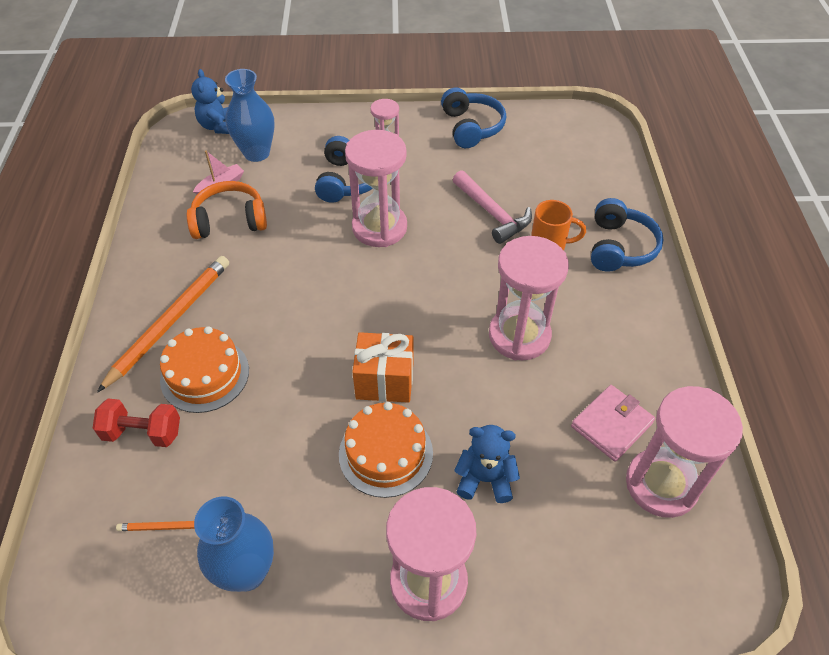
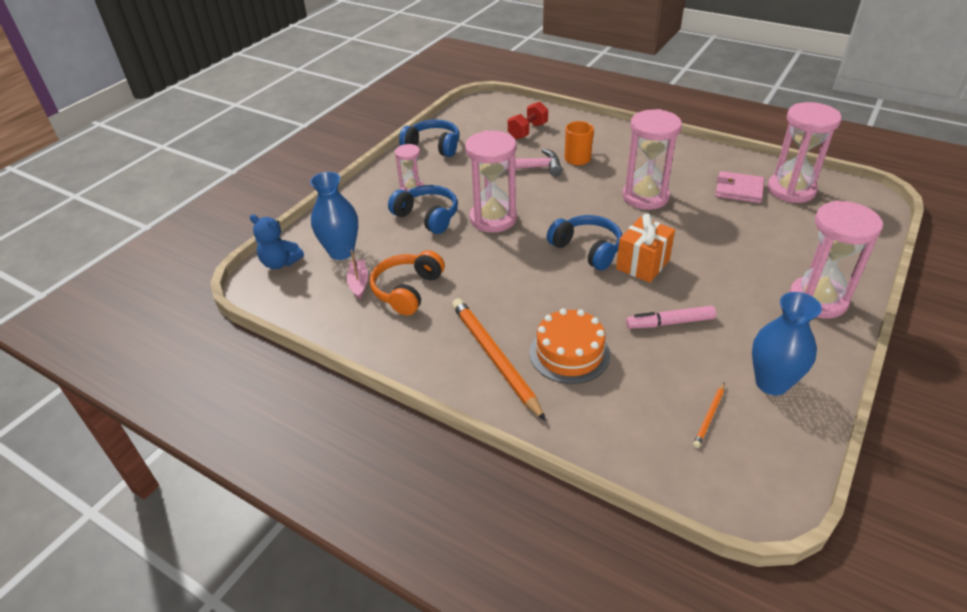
camera: 55 degrees left, 10 degrees down
(143, 433) = (605, 407): red dumbbell -> red dumbbell (528, 131)
(297, 442) = (670, 323): none -> pink marker
(386, 453) = (706, 284): orange cake -> none
(485, 479) = (751, 250): blue teddy bear -> none
(611, 424) = (739, 190): pink wallet -> pink wallet turned 60 degrees counterclockwise
(619, 247) = (603, 135): blue headphones -> blue headphones (587, 249)

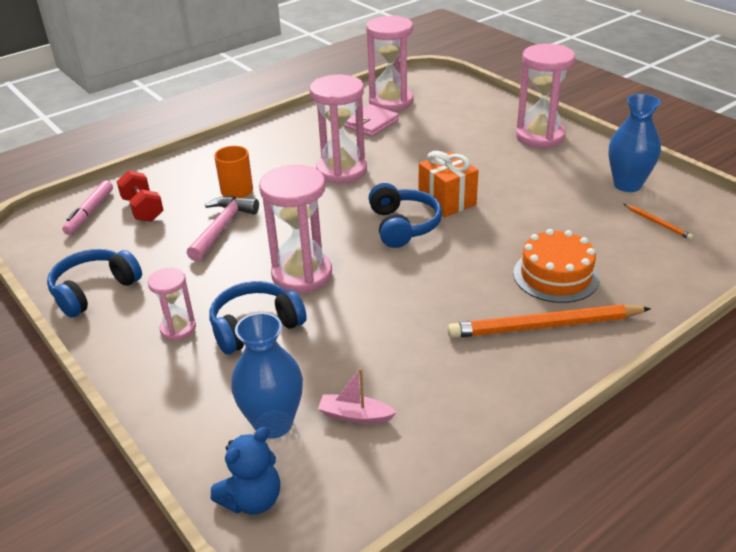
camera: 70 degrees left, 5 degrees down
(407, 290) = (396, 372): orange headphones -> none
(587, 249) = (403, 226): blue headphones -> blue headphones turned 105 degrees clockwise
(670, 323) = (537, 209): pink marker -> pink marker (90, 212)

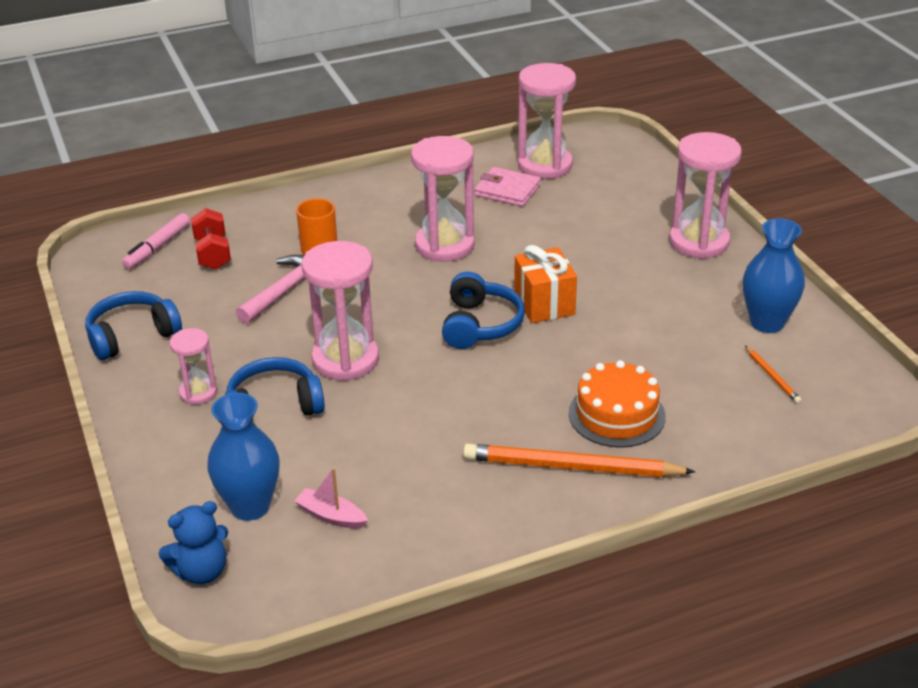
camera: 15 degrees right, 0 degrees up
(371, 123) = (507, 190): pink wallet -> pink wallet turned 60 degrees clockwise

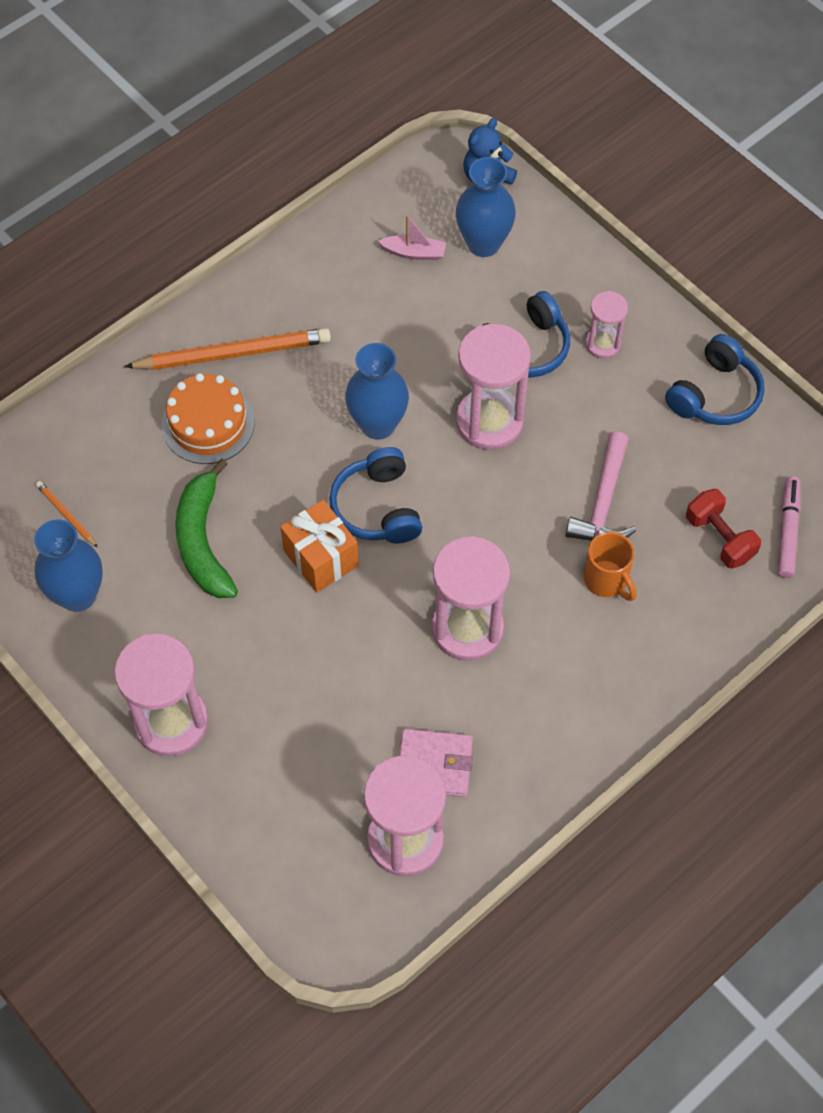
camera: 160 degrees right, 25 degrees up
(450, 379) = (378, 424): none -> blue vase
(645, 334) = (203, 541): none -> green banana

